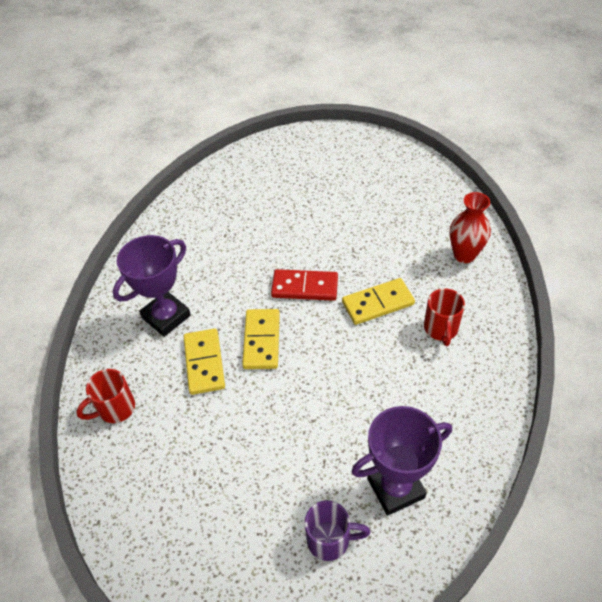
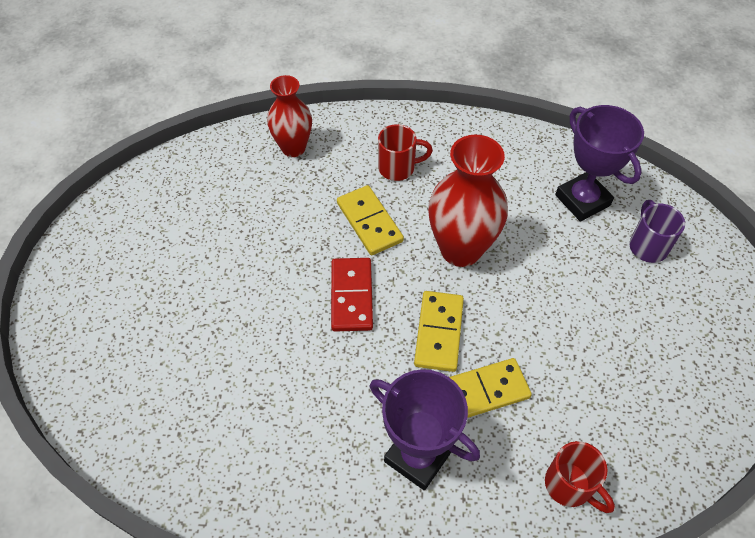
camera: 100 degrees left, 5 degrees up
(262, 340) = (438, 332): yellow domino -> yellow domino turned 75 degrees counterclockwise
(342, 367) = (460, 250): none -> red vase

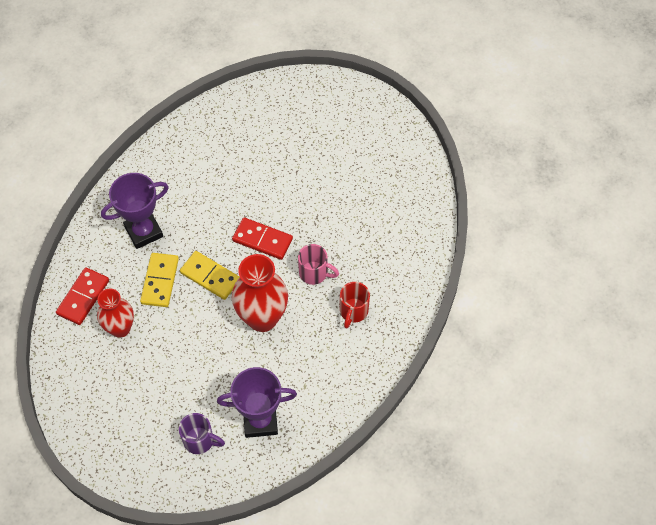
camera: 115 degrees right, 5 degrees up
(293, 148) = (406, 251): red vase -> red vase (120, 328)
(369, 222) = (314, 273): yellow domino -> pink mug
(570, 485) = (83, 297): red mug -> red domino

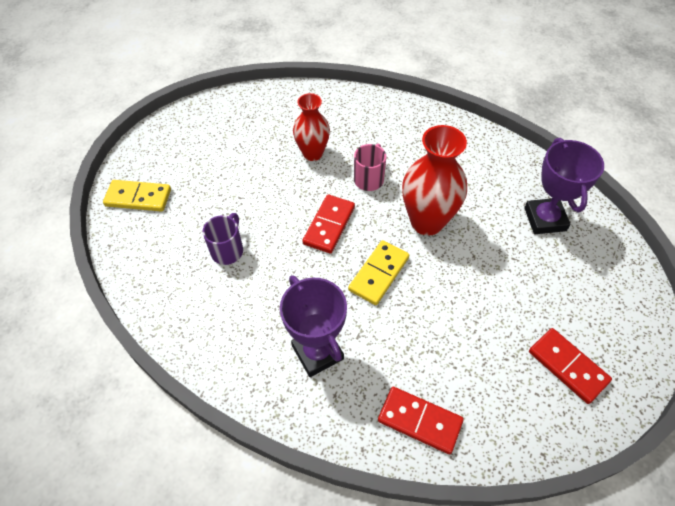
camera: 90 degrees left, 5 degrees down
(113, 409) = (568, 366): none -> red domino
(120, 328) = (459, 368): red vase -> red vase (312, 153)
(160, 281) = (388, 327): yellow domino -> yellow domino (138, 197)
(200, 440) = (581, 272): purple mug -> purple mug (228, 250)
(353, 311) = (410, 148): red mug -> none

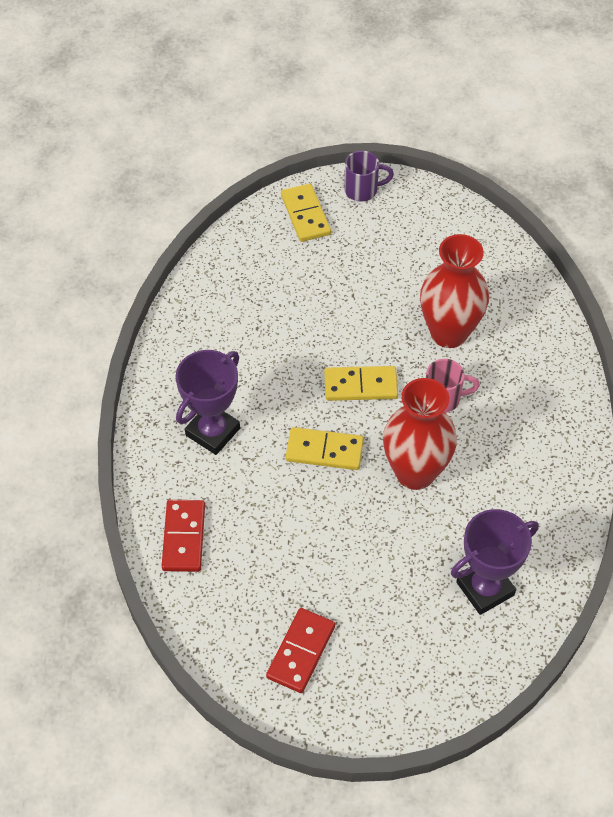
camera: 65 degrees right, 0 degrees up
(228, 250) = (284, 314): purple mug -> purple mug (362, 190)
(312, 153) = (449, 333): red vase -> red vase, size x1.54
(329, 225) = (360, 386): red domino -> yellow domino

